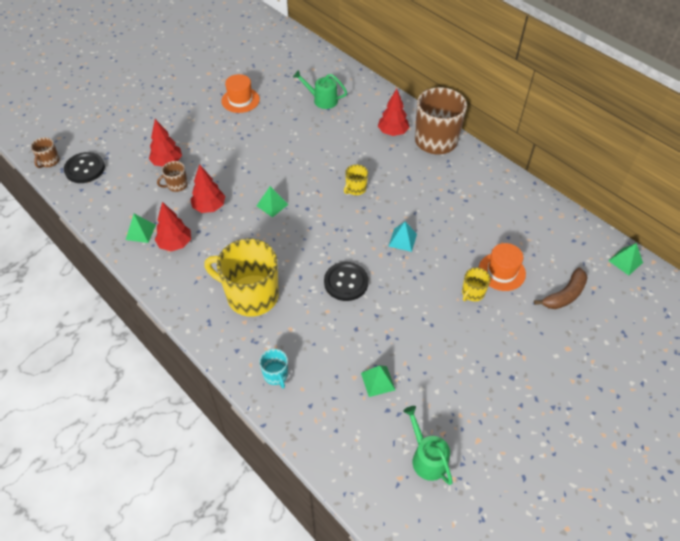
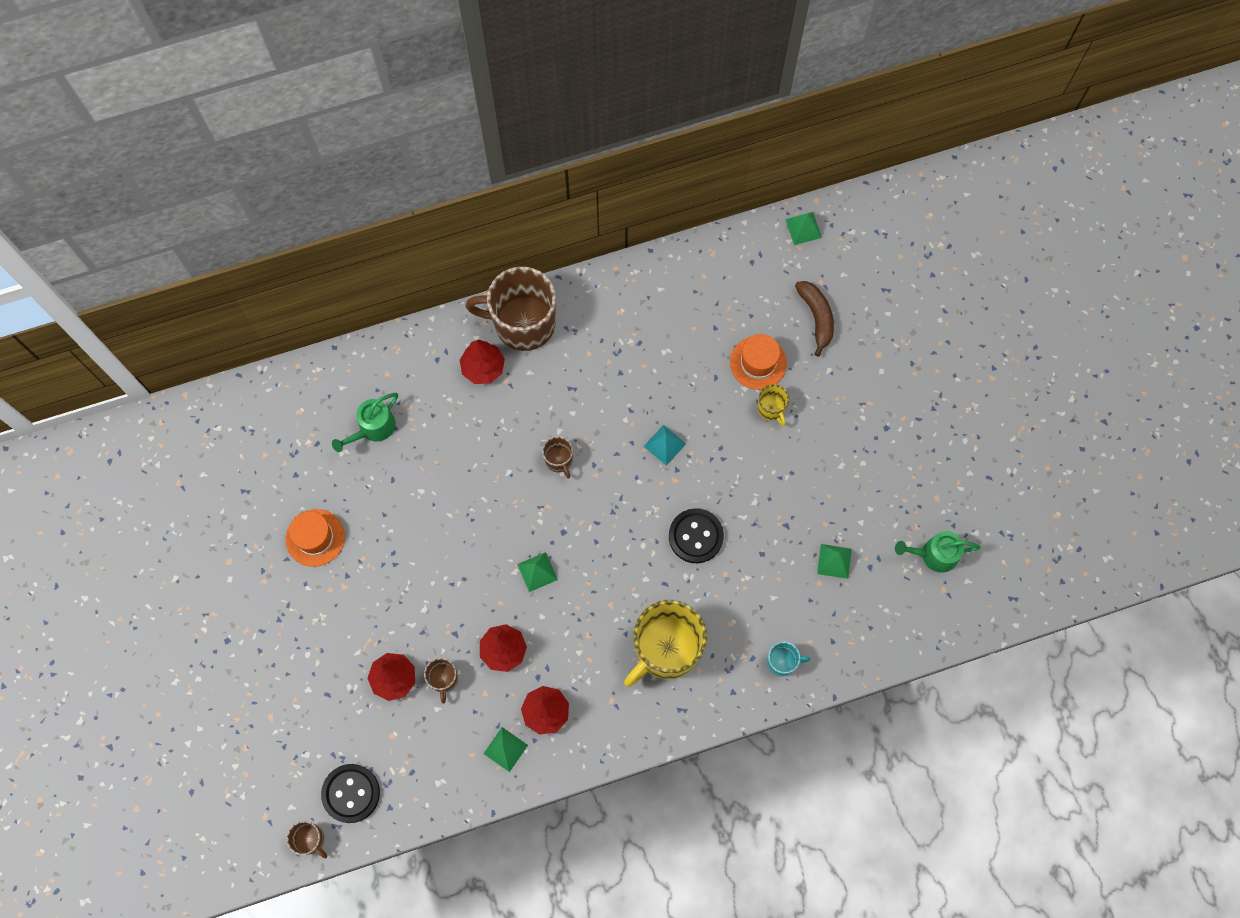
camera: 65 degrees left, 20 degrees up
(355, 189) = (559, 460): yellow mug -> brown mug

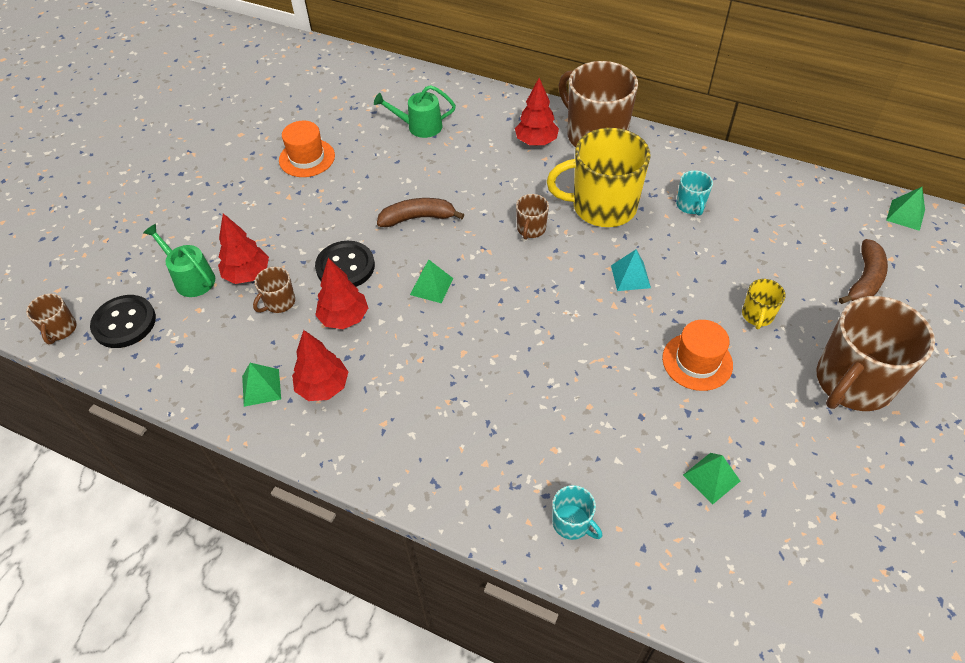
camera: 45 degrees right, 20 degrees down
(466, 520) = (418, 218): none -> brown banana
(652, 341) = (690, 205): none -> turquoise mug
(666, 649) = (473, 422): yellow mug -> yellow mug (602, 206)
(696, 536) = (591, 358): black button -> black button (345, 267)
(758, 363) = (775, 276): orange hat -> orange hat (697, 361)
(864, 416) = (852, 382): none -> brown mug
(934, 554) = (835, 558): green watering can -> green watering can (191, 278)

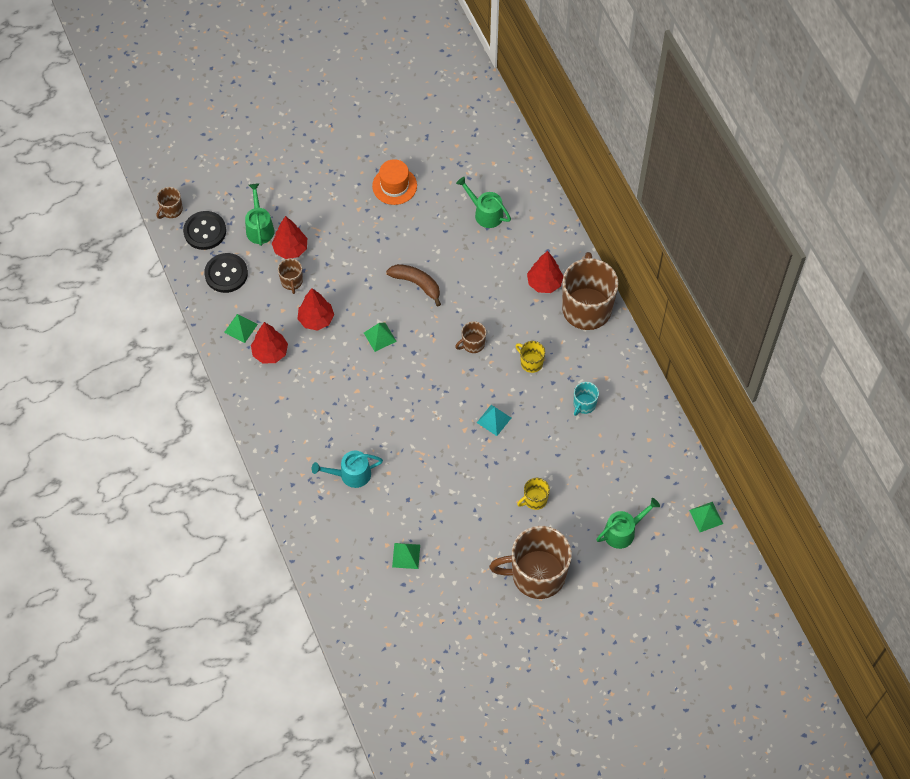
camera: 40 degrees right, 10 degrees up
(279, 302) = (292, 281): brown mug -> brown mug turned 90 degrees counterclockwise
(345, 267) = (346, 286): black button -> black button (226, 274)
(552, 441) = (351, 474): none -> turquoise watering can
(572, 523) = (318, 519): turquoise mug -> none
(602, 206) = (531, 362): yellow mug -> yellow mug, size x0.45
(697, 361) = (470, 496): orange hat -> none
(865, 280) = (623, 531): brown banana -> green watering can

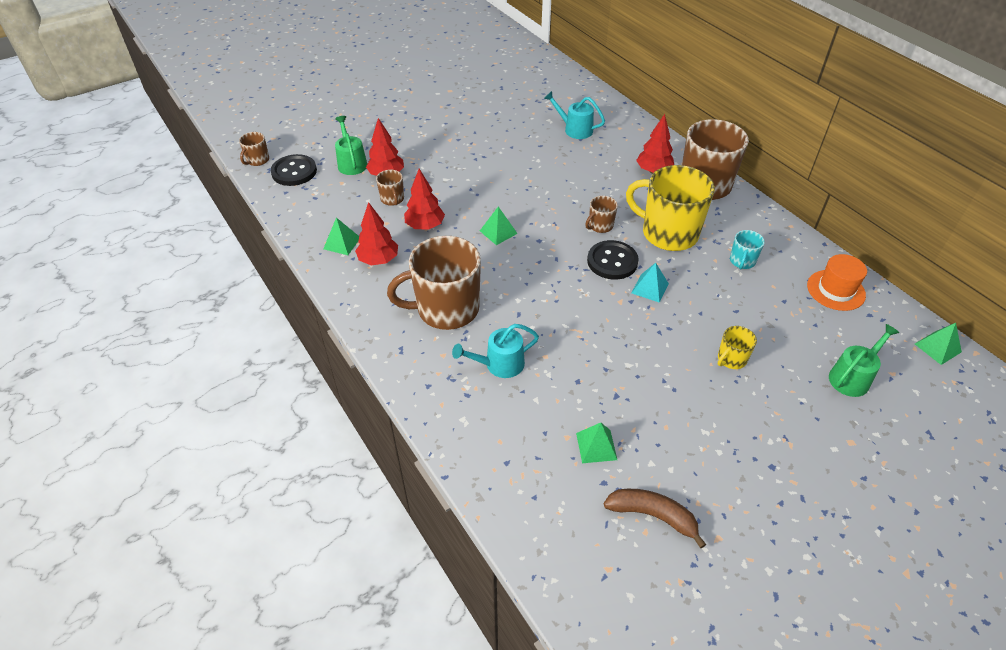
camera: 10 degrees left, 15 degrees down
(226, 274) = (320, 201): black button -> black button (612, 261)
(394, 186) = (480, 120): orange hat -> orange hat (836, 290)
(417, 284) = (524, 186): brown banana -> brown banana (653, 516)
(485, 213) = (575, 129): green watering can -> turquoise watering can
(531, 362) = (668, 233): yellow mug -> yellow mug, size x2.24
(537, 574) = (773, 442): brown mug -> brown mug (446, 309)

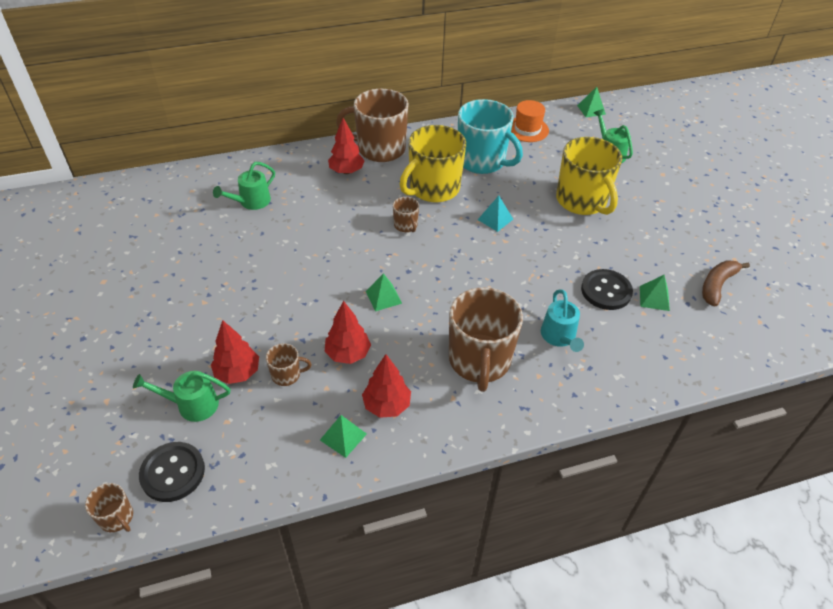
camera: 75 degrees left, 0 degrees up
(575, 129) = (251, 202): turquoise watering can -> green watering can
(612, 261) = (455, 231): black button -> black button (606, 291)
(731, 359) = (582, 201): yellow mug -> yellow mug, size x2.24
(742, 261) = (482, 161): turquoise mug -> turquoise mug, size x2.24

